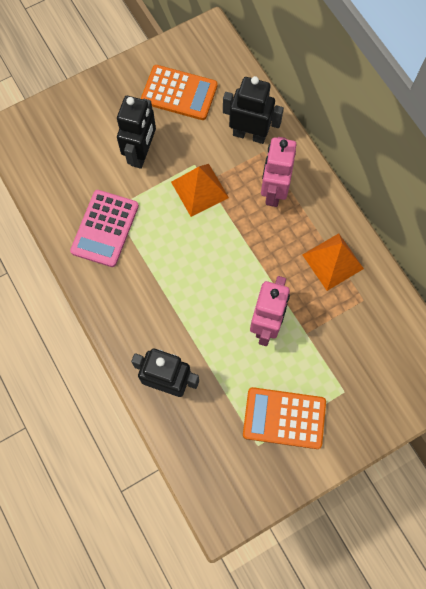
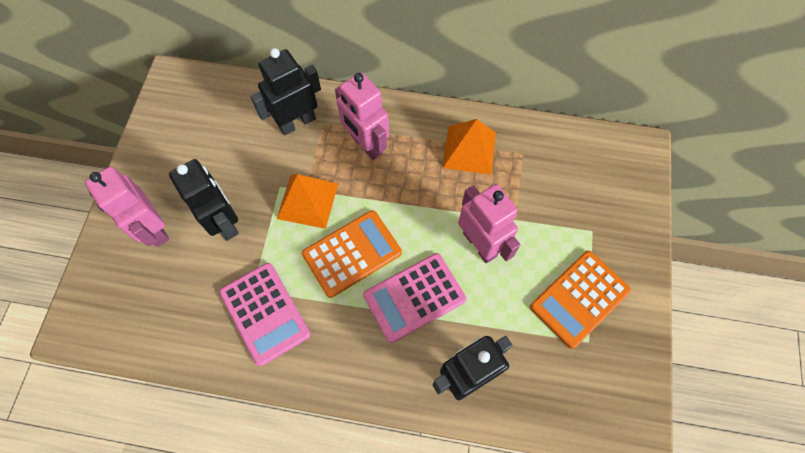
camera: 50 degrees left, 5 degrees down
(101, 118) = (153, 229): none -> pink robot
(179, 93) = (201, 146): orange calculator -> orange calculator (352, 253)
(192, 309) = (414, 297): none -> pink calculator

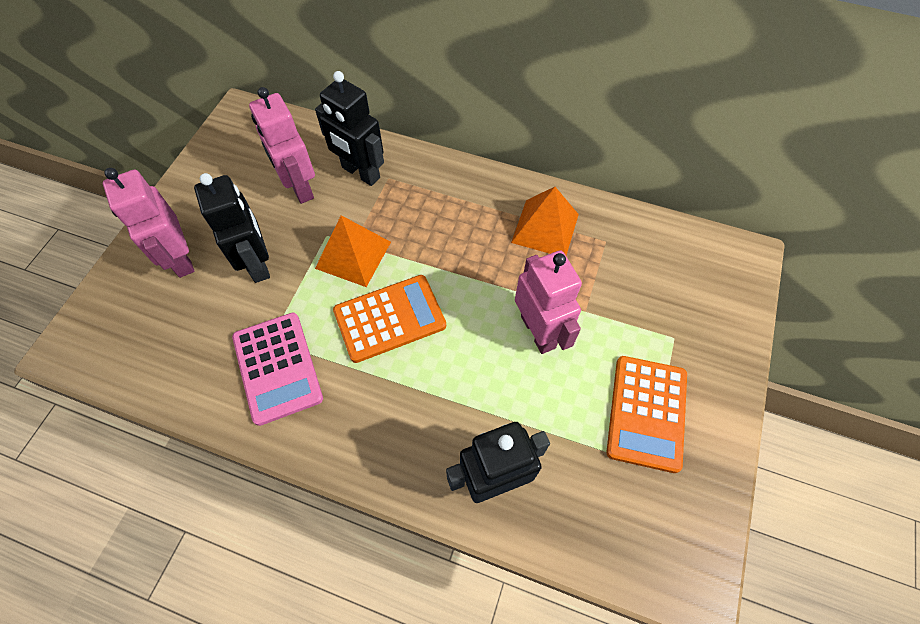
camera: 10 degrees right, 5 degrees down
(297, 122) = (360, 173): black robot -> black robot turned 120 degrees counterclockwise
(366, 144) = (430, 206): pink robot -> pink robot (299, 187)
(414, 297) = (450, 378): pink calculator -> none
(579, 298) = (647, 413): orange calculator -> orange calculator turned 45 degrees counterclockwise

